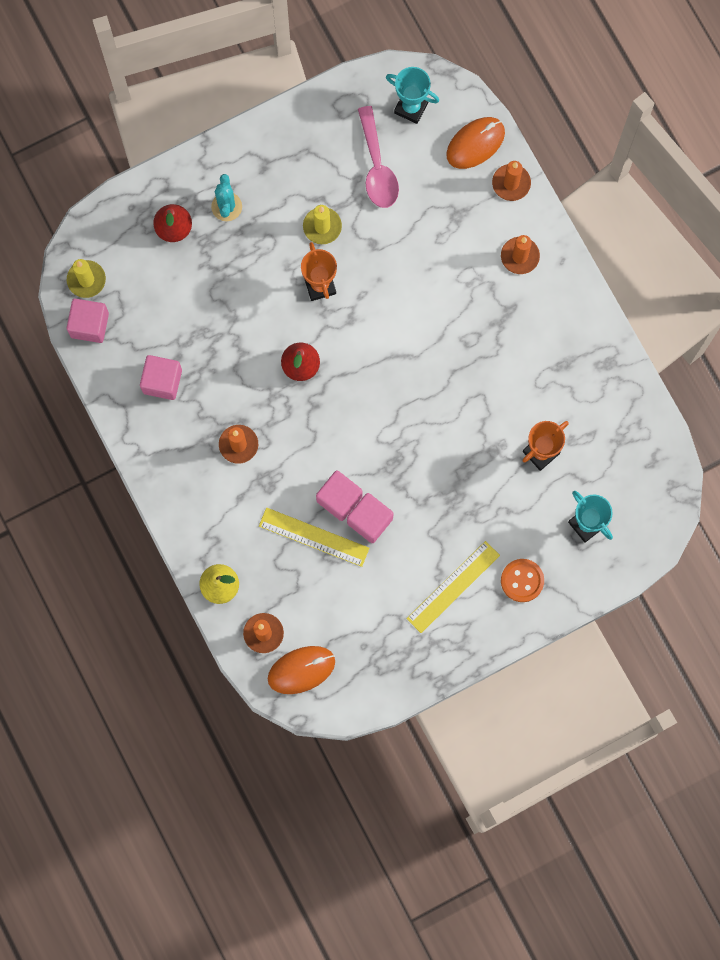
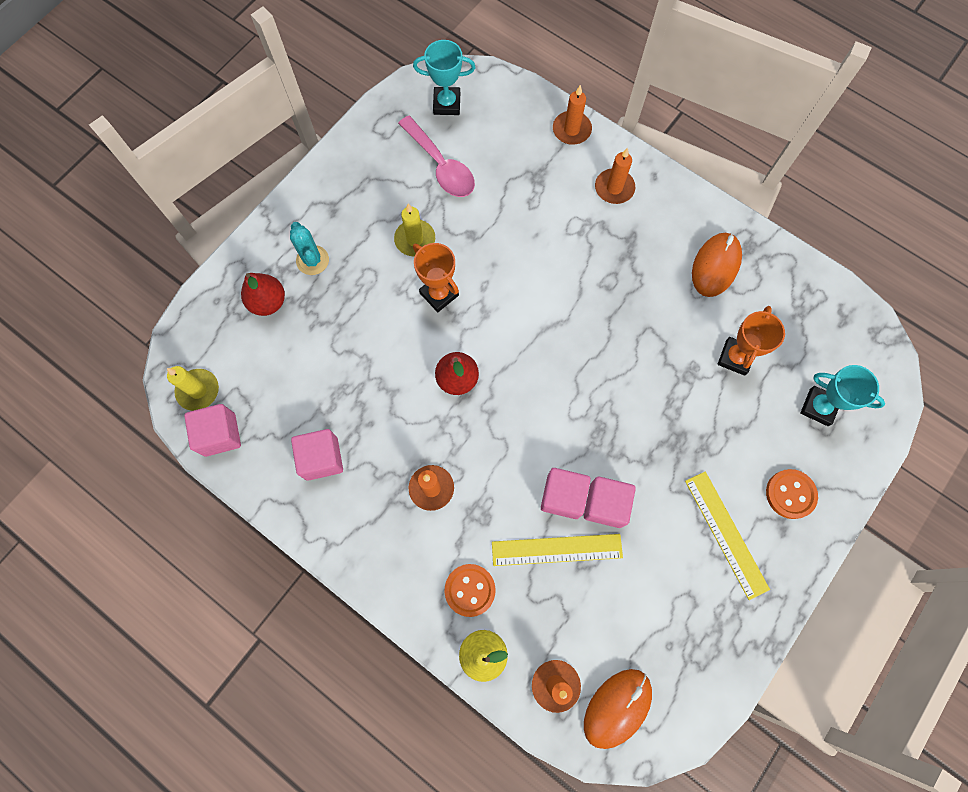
camera: 25 degrees left, 5 degrees down
(232, 536) = (470, 590): none -> orange button
(453, 586) = (726, 534): yellow ruler -> yellow ruler turned 45 degrees counterclockwise
(475, 144) = (521, 110): orange mouse -> orange mouse (715, 266)

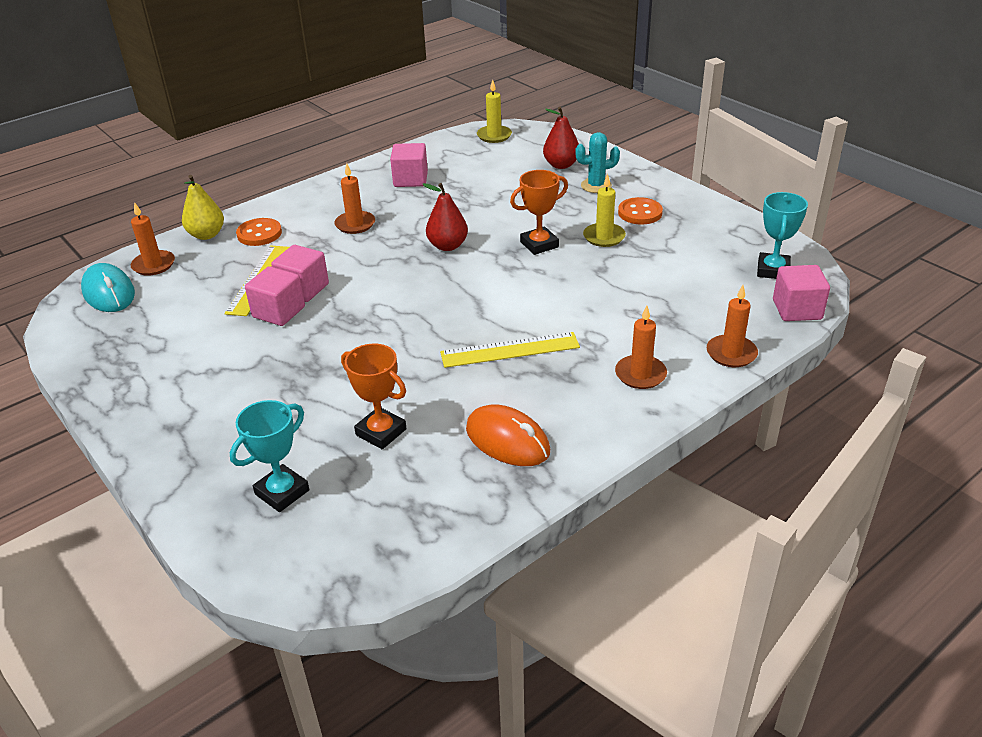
camera: 105 degrees right, 35 degrees down
(220, 434) = (453, 142): pink cube -> pink cube (797, 309)
(441, 166) = (690, 259): pink spoon -> none
(617, 707) = (109, 293): orange mouse -> turquoise mouse
(726, 534) = (196, 384): yellow ruler -> yellow ruler (510, 350)
(790, 494) = (201, 441): orange button -> orange button (640, 213)

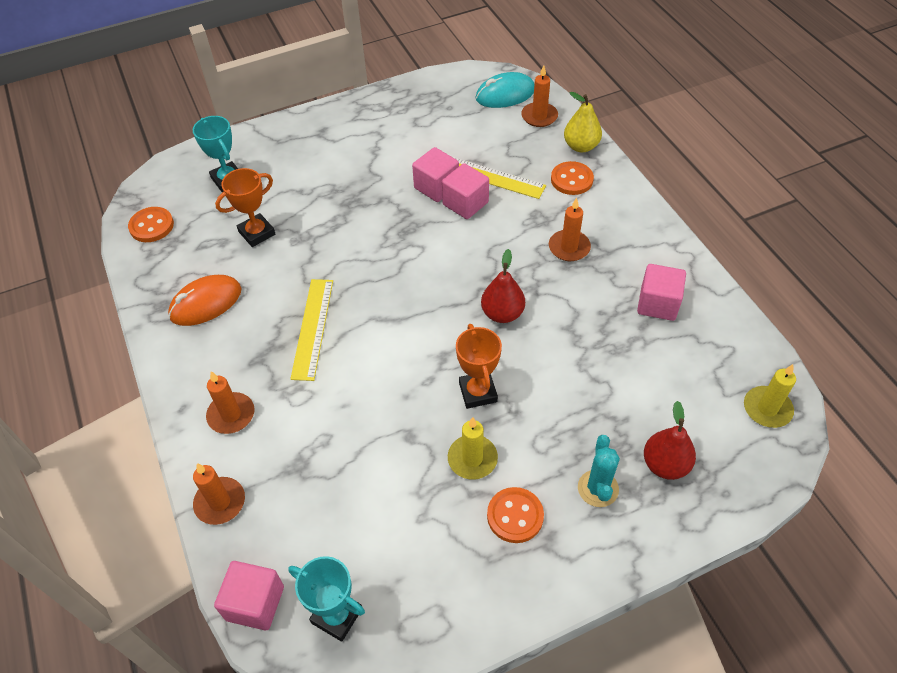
camera: 105 degrees right, 15 degrees up
(390, 544) = (151, 226): none -> orange button

